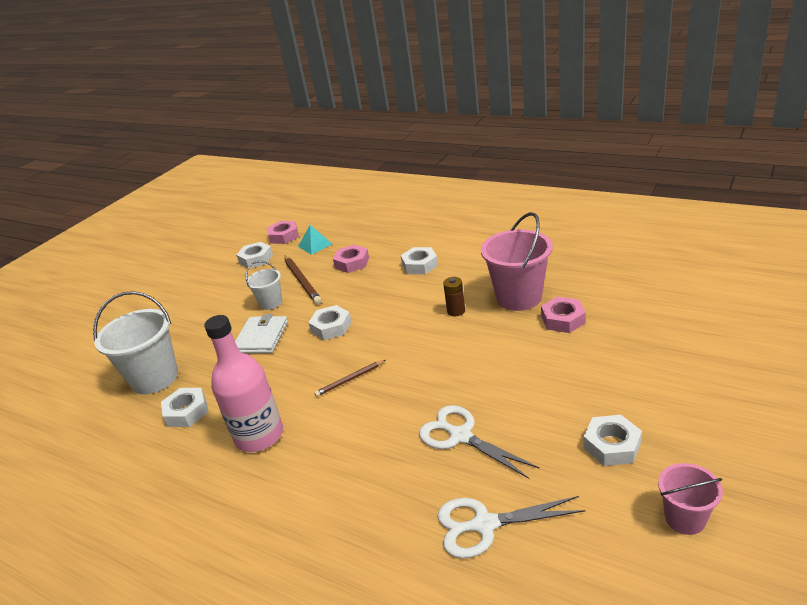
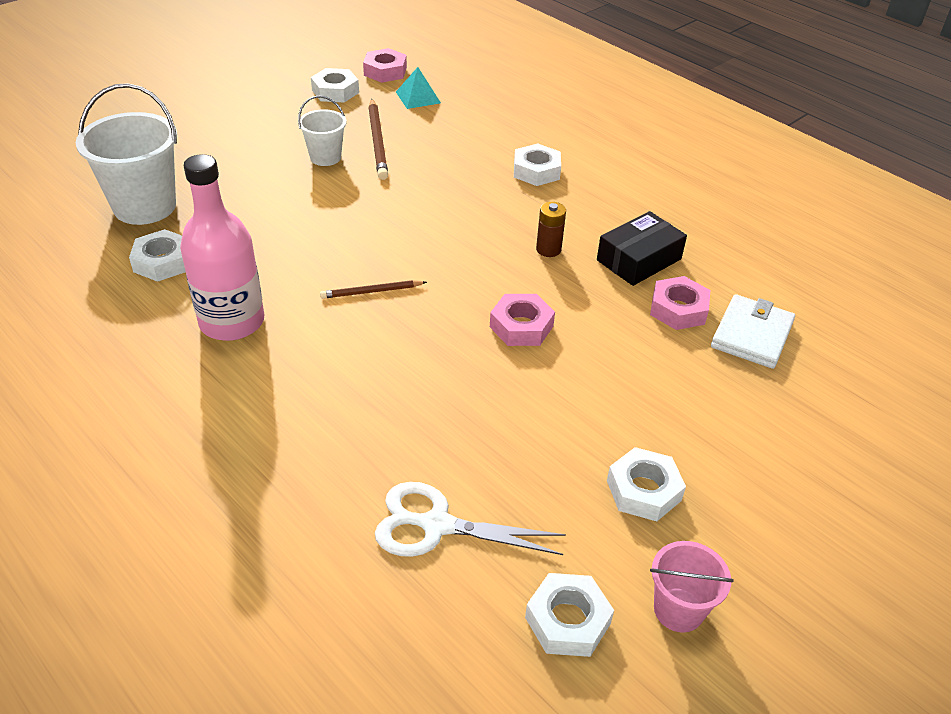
camera: 10 degrees right, 10 degrees up
(261, 337) = (292, 199): white wallet -> white wallet (751, 335)
(331, 327) = (383, 215): white nut -> white nut (567, 620)
(352, 263) = (452, 138): pink nut -> pink nut (521, 326)
(461, 436) = (467, 410): white scissors -> none
(519, 297) = (639, 259): pink bucket -> black box

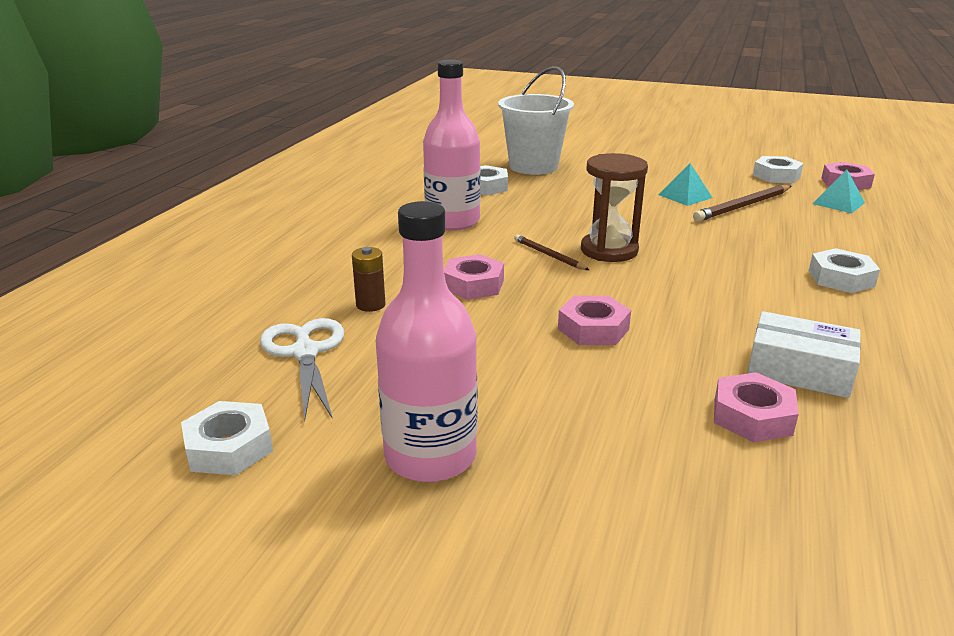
camera: 65 degrees right, 15 degrees down
(325, 157) = (685, 196): white bucket -> turquoise pyramid
(390, 363) = (473, 285): none -> pink nut
(393, 253) = (609, 250): none -> brown hourglass
(548, 249) = (728, 314): brown battery -> brown battery (370, 305)
(639, 259) = (799, 370): black box -> white box
(643, 490) = (430, 456): white nut -> pink bottle
(678, 609) = (274, 519): pink bucket -> none
(751, 335) = (786, 486): white wallet -> none

